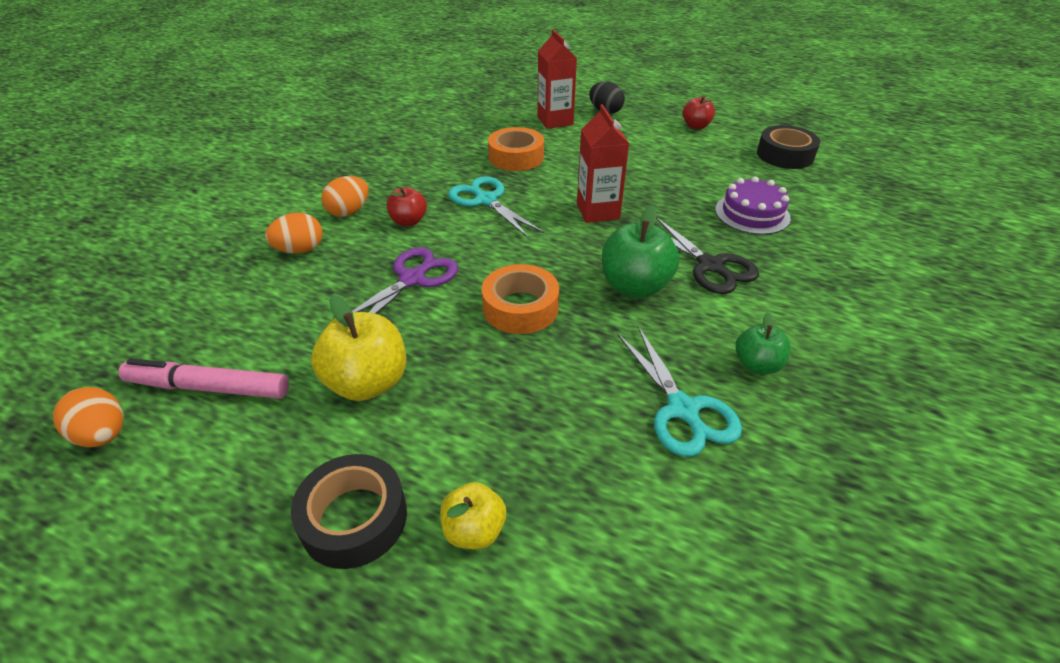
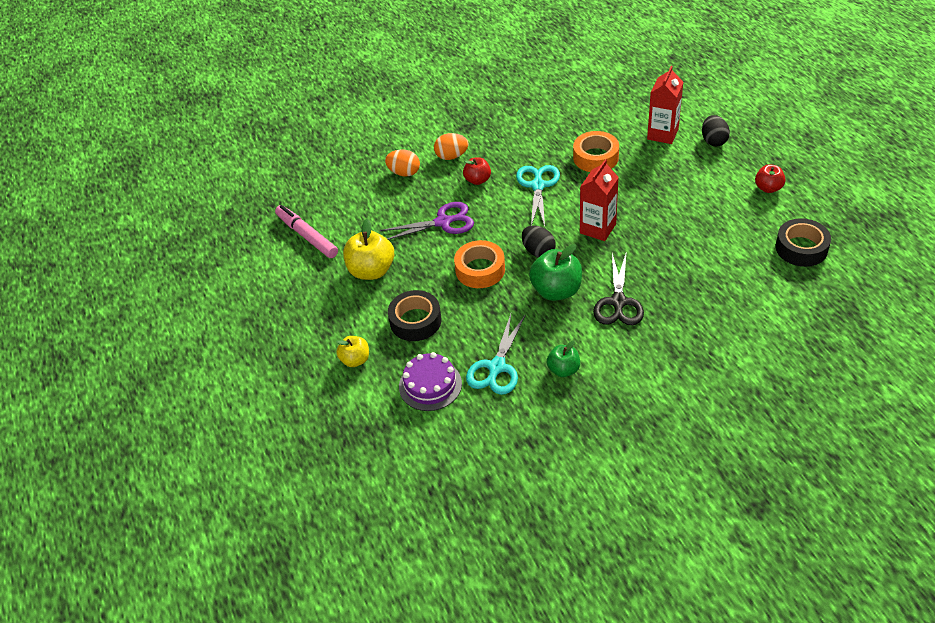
camera: 45 degrees right, 5 degrees up
(103, 435) = (255, 237): orange egg -> none
(354, 518) = (317, 328): black tape -> black tape (415, 321)
(564, 258) = (538, 251): none -> black egg
(752, 214) = (699, 282): purple cake -> purple cake (430, 385)

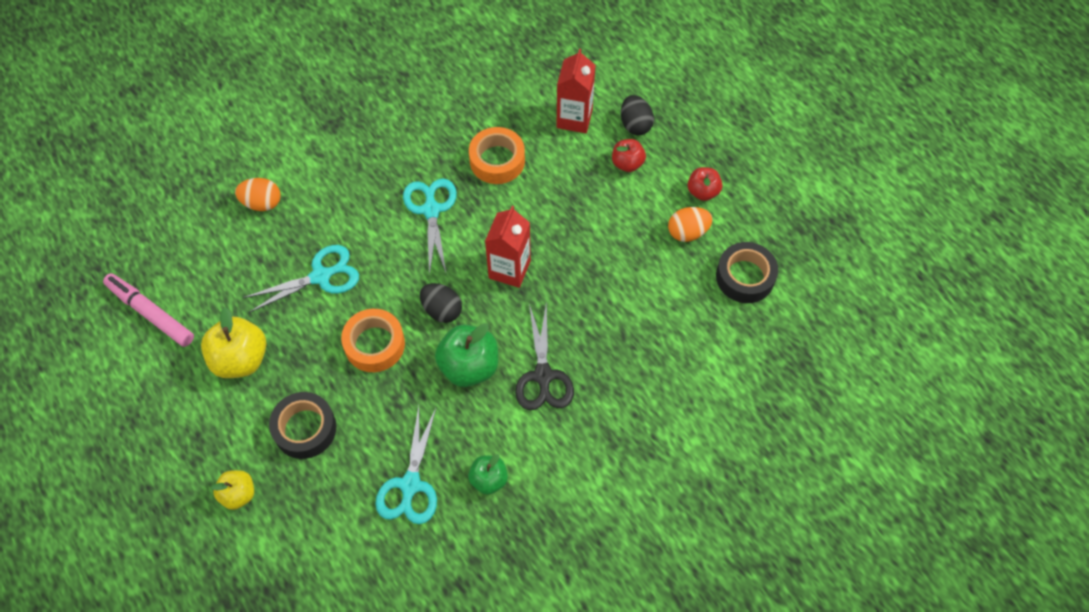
camera: 15 degrees left, 15 degrees up
(430, 385) = (334, 519): purple cake -> none
(443, 222) = (320, 276): purple scissors -> turquoise scissors
(451, 156) = (319, 172): orange egg -> orange egg (687, 232)
(477, 180) = (356, 207): red apple -> red apple (627, 163)

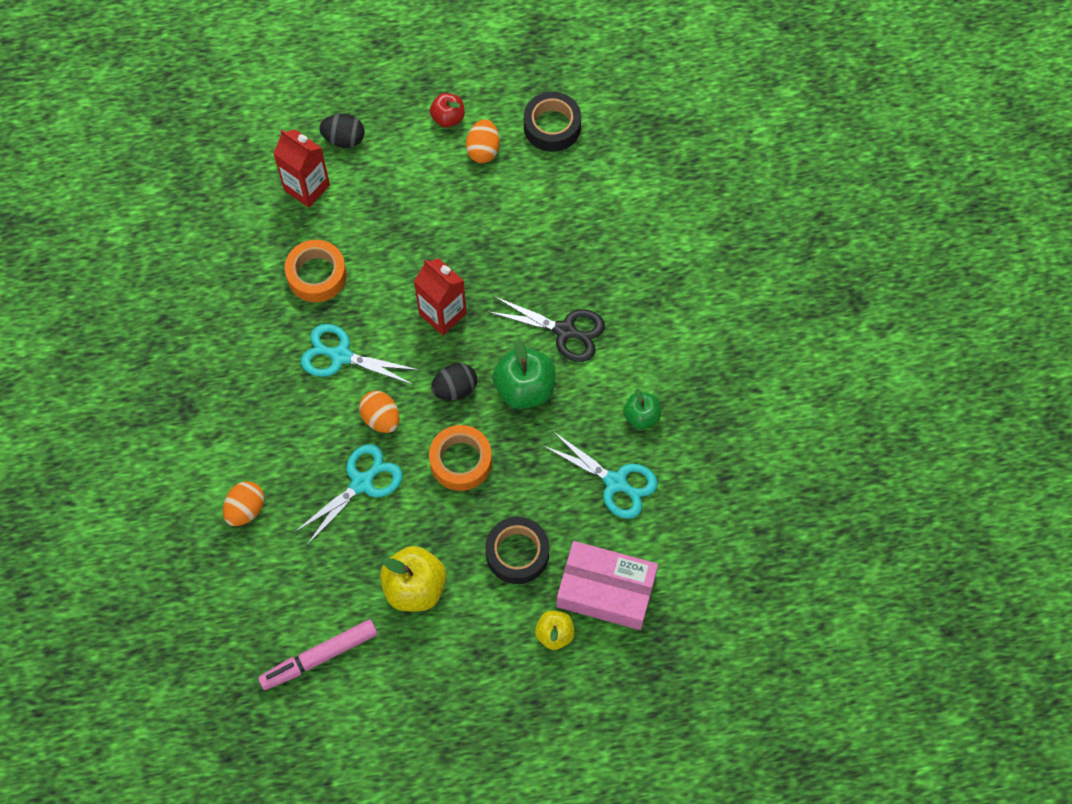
camera: 65 degrees left, 5 degrees up
(298, 522) = (606, 590): none -> pink box
(320, 276) = (361, 483): turquoise scissors -> turquoise scissors turned 45 degrees clockwise
(387, 265) = (381, 418): none -> orange egg
(627, 163) = (383, 165): red apple -> none

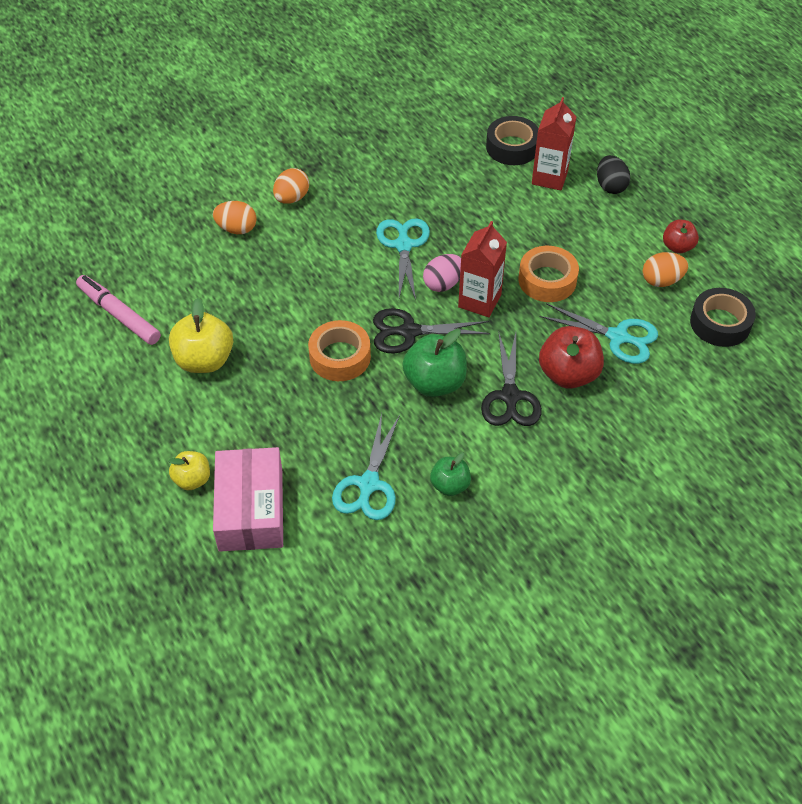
camera: 70 degrees right, 15 degrees down
(317, 275) = (471, 208): orange tape -> orange tape (547, 280)
(361, 483) = (290, 295): turquoise scissors -> turquoise scissors (617, 337)
(381, 418) = (357, 289): orange egg -> orange egg (292, 198)
(407, 338) = (443, 284): none -> pink egg
(455, 389) = (409, 332): black egg -> black scissors
(517, 553) = (264, 426): black tape -> black tape (512, 147)
(559, 273) = (568, 374): none -> red apple

